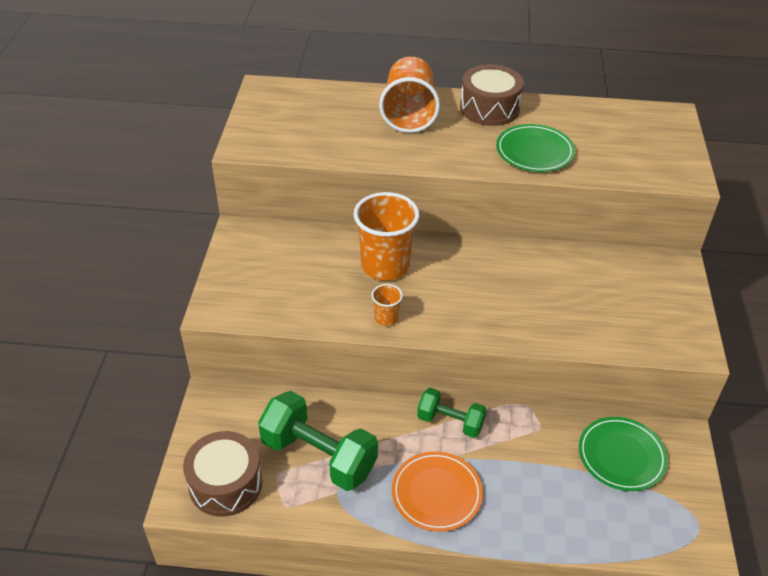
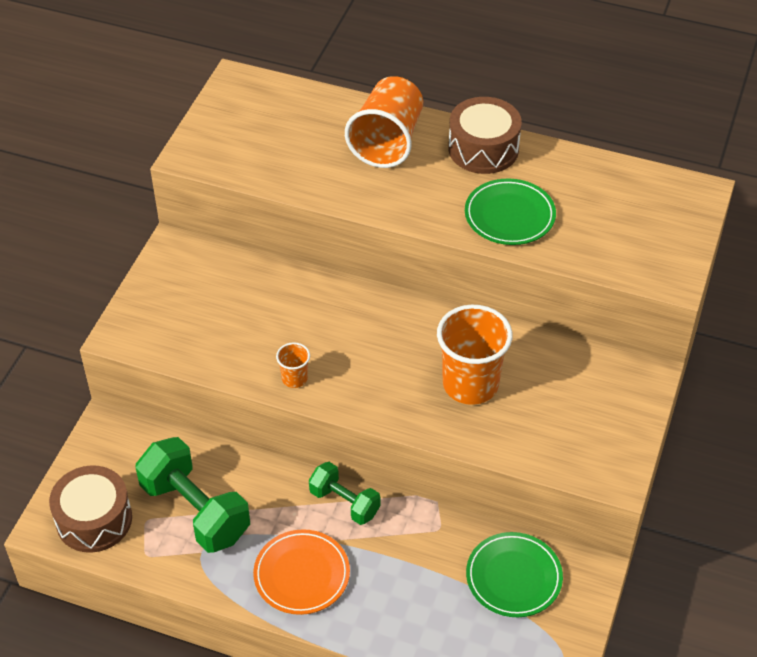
camera: 15 degrees right, 5 degrees up
(385, 266) = (316, 317): orange cup -> orange cup (470, 384)

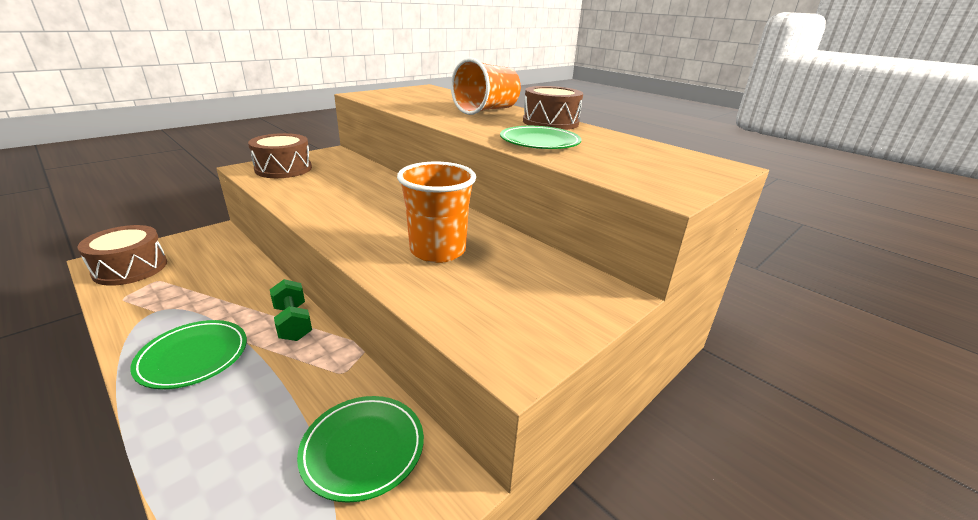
camera: 25 degrees right, 20 degrees down
(165, 316) = (283, 169): none -> brown drum
(195, 511) = (192, 287): green dumbbell -> none
(294, 378) = (312, 210): orange cup -> none
(301, 574) = (193, 357): orange plate -> green plate

